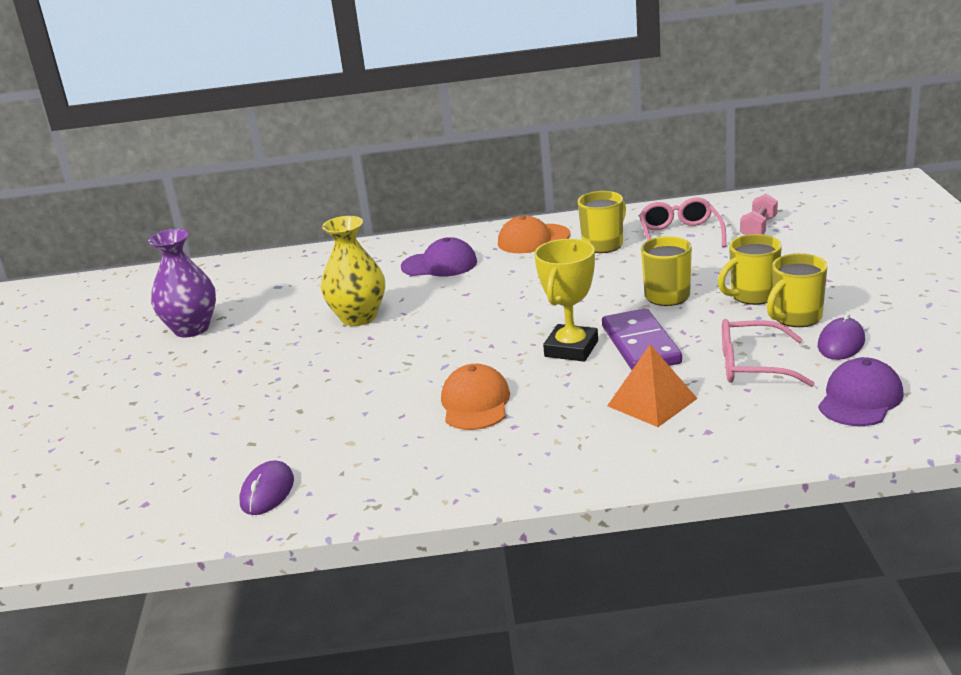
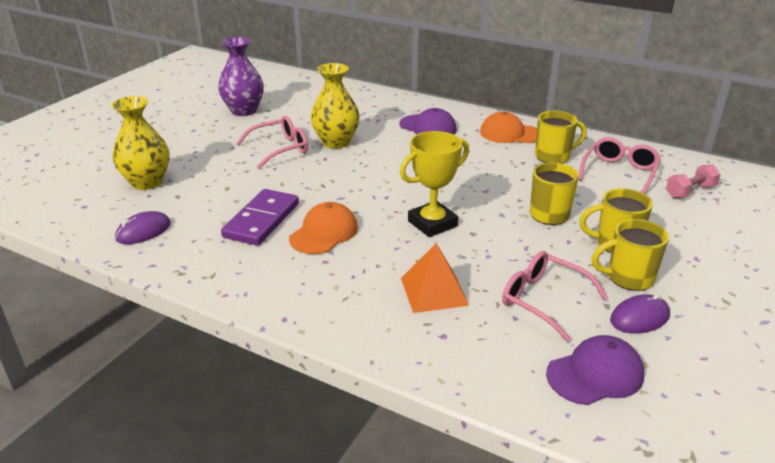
camera: 30 degrees right, 5 degrees up
(188, 447) = (147, 182): none -> yellow vase
(302, 349) = (280, 149): none -> pink glasses
(640, 345) = (482, 243): purple domino -> purple domino (261, 220)

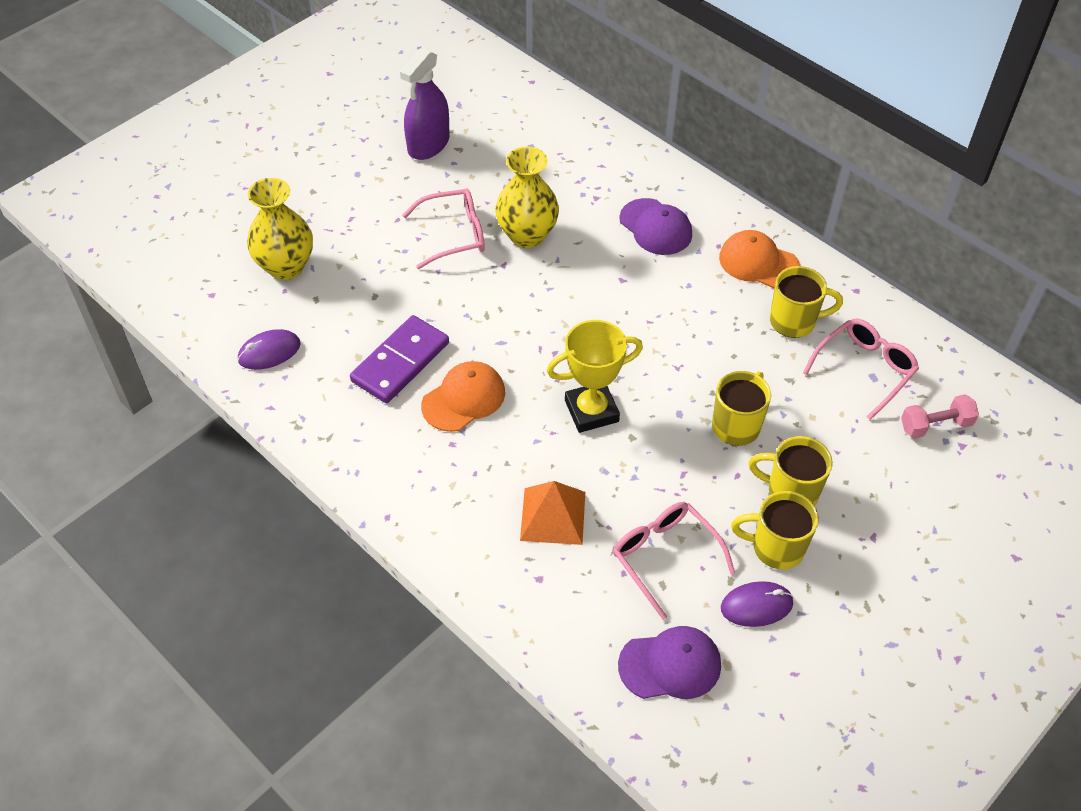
camera: 15 degrees right, 20 degrees up
(244, 111) = (428, 144): purple vase -> purple spray bottle

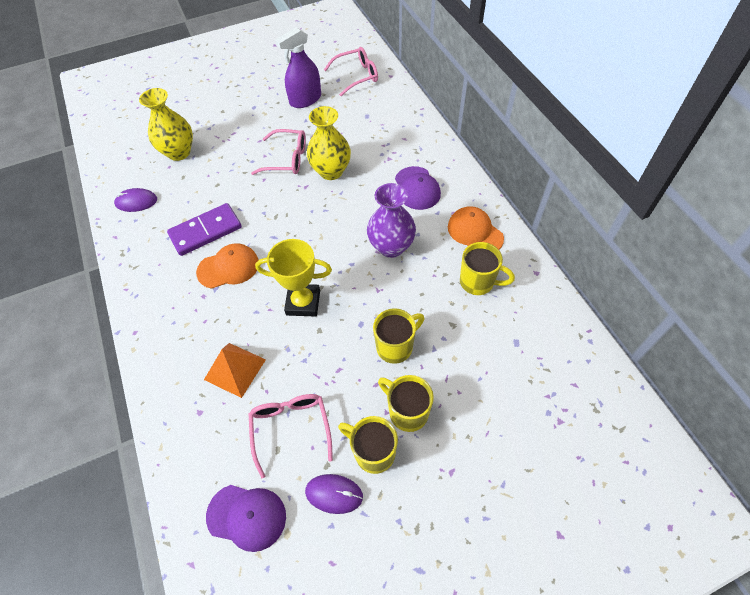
camera: 25 degrees right, 5 degrees up
(664, 310) = (391, 247): none -> purple vase
(864, 369) = (512, 335): pink glasses -> pink glasses (357, 76)
(935, 425) = (546, 397): pink dumbbell -> none

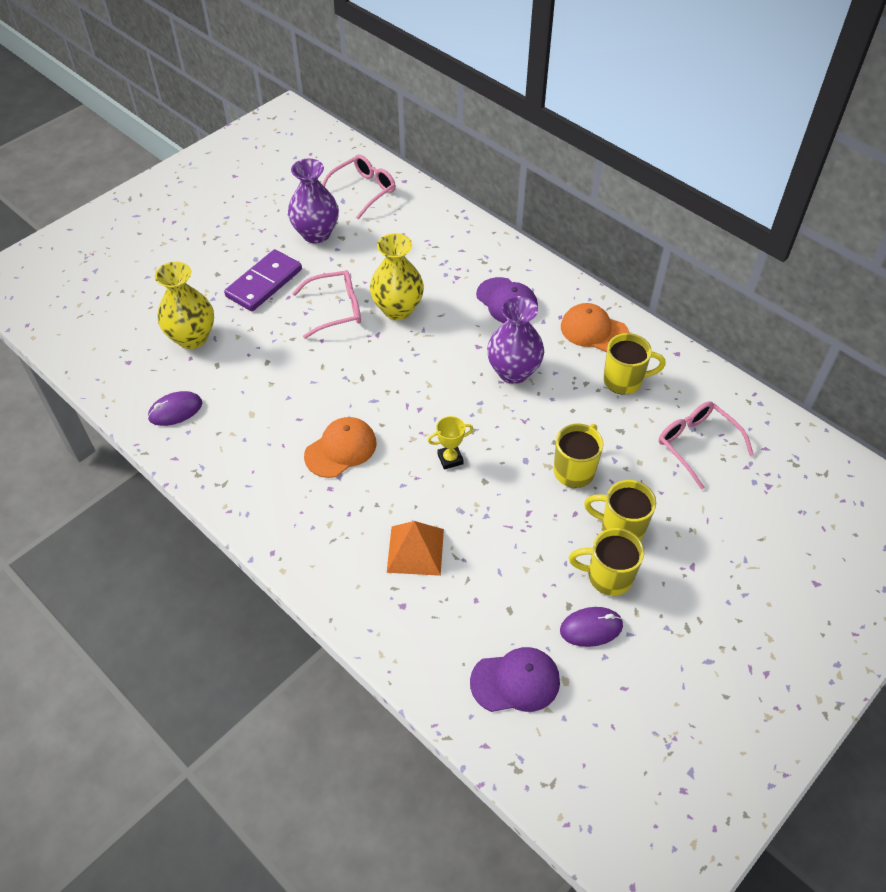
camera: 25 degrees left, 5 degrees down
(205, 231) = (287, 418): purple domino -> purple domino (264, 283)
(291, 428) = (512, 585): pink glasses -> pink glasses (697, 444)
(303, 302) = (450, 459): yellow trophy -> yellow trophy, size x0.56
(305, 99) = (316, 234): purple spray bottle -> purple vase

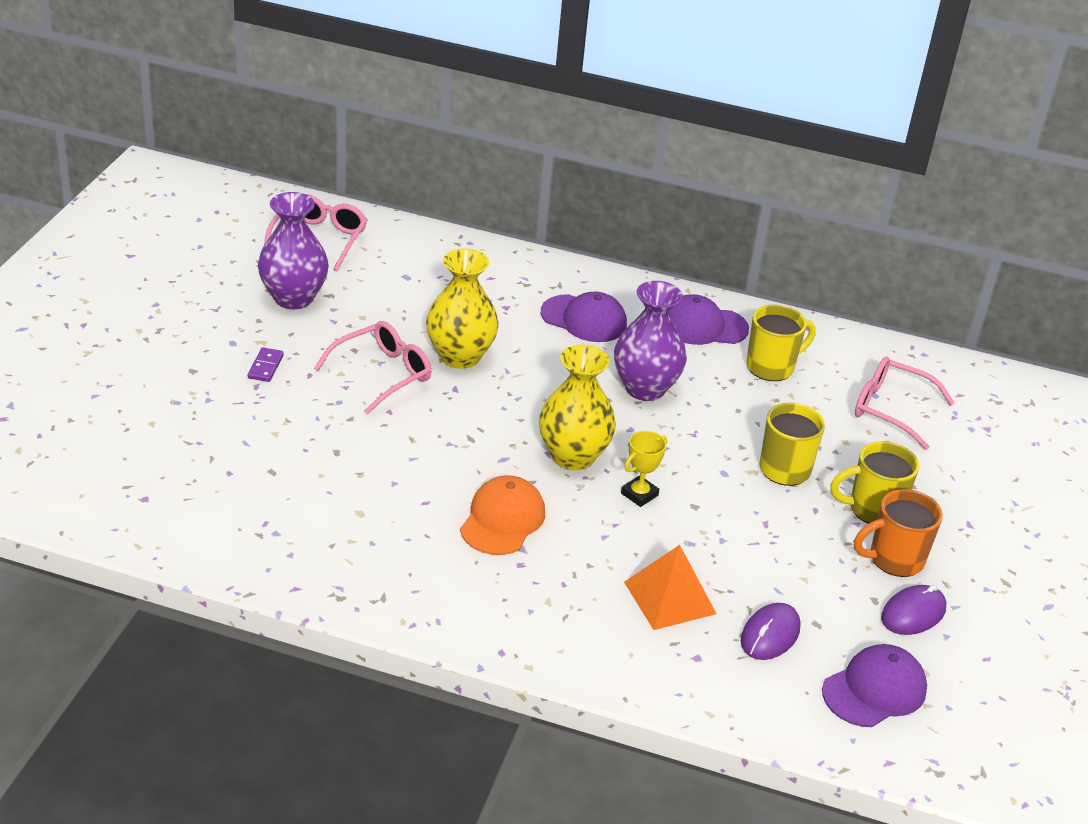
camera: 30 degrees left, 15 degrees down
(175, 410) = (255, 536): purple mouse -> purple mouse (770, 635)
(192, 337) = (214, 449): yellow vase -> yellow vase (573, 456)
(264, 283) = (265, 366): purple domino -> purple domino, size x0.44
(594, 331) = (703, 326): orange cap -> purple cap
(608, 576) = (894, 559): yellow mug -> orange mug

